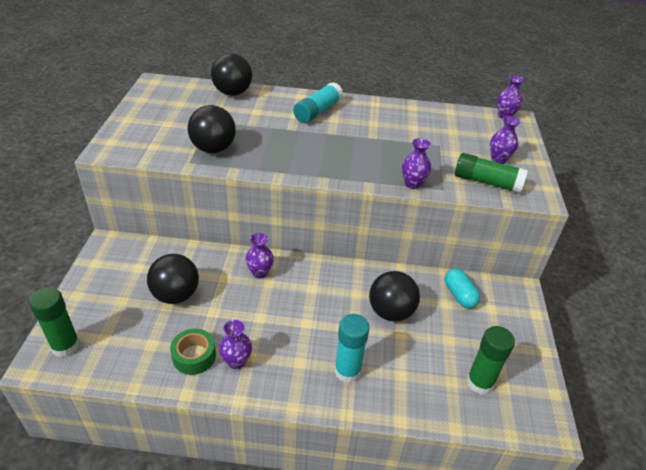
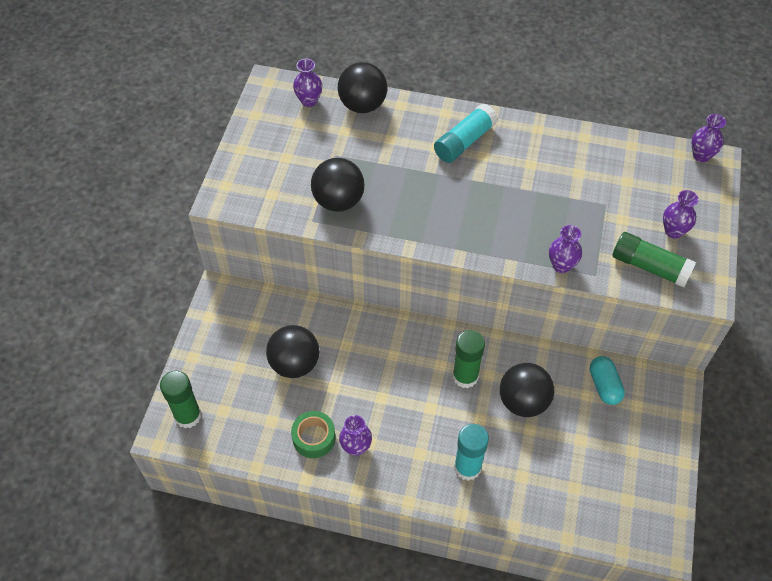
camera: 10 degrees right, 15 degrees up
(260, 273) = (384, 341): purple vase -> purple vase (309, 101)
(480, 382) = (603, 492): green glue stick -> green glue stick (465, 376)

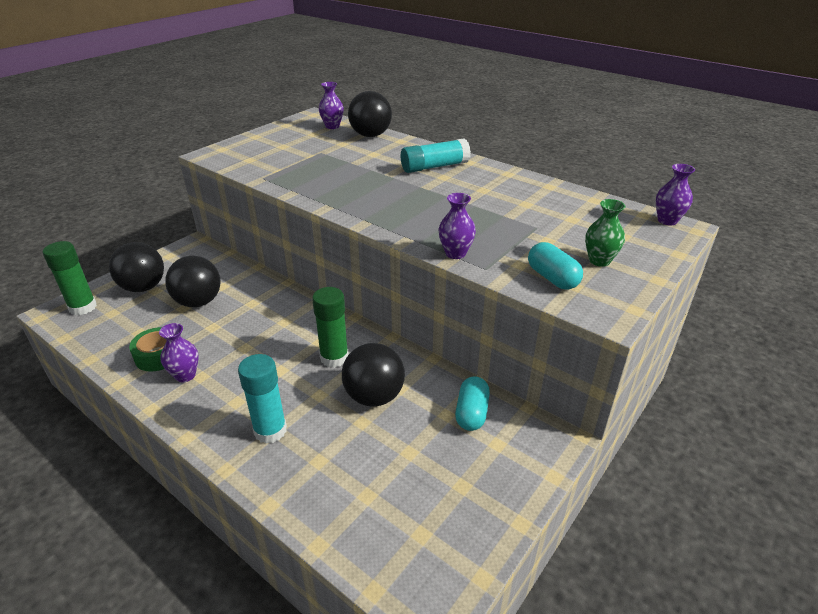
camera: 25 degrees right, 20 degrees down
(338, 201) = (295, 173): black ball -> black ball (143, 287)
(650, 267) = (552, 278): green glue stick -> turquoise capsule
(673, 231) = (599, 261): purple vase -> green vase

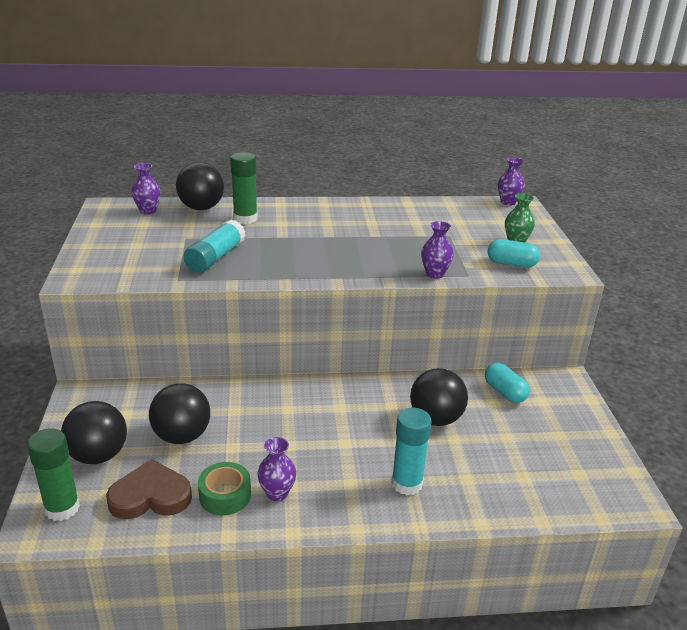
camera: 45 degrees left, 5 degrees down
(126, 329) = (150, 496): none -> brown heart
(334, 357) = (369, 411): green glue stick -> green glue stick (245, 219)
(434, 167) = (306, 217): turquoise glue stick -> turquoise glue stick (215, 257)

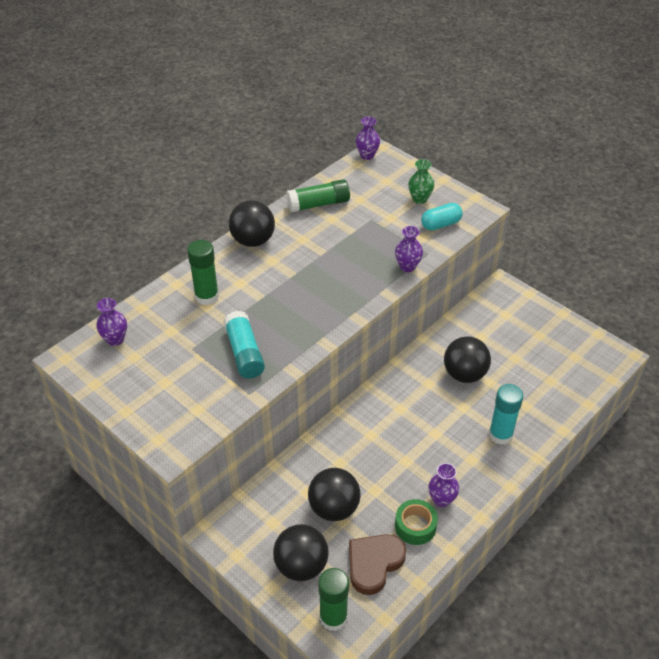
camera: 40 degrees left, 15 degrees up
(201, 208) = (154, 307): black ball -> black ball (253, 241)
(418, 210) = (318, 204): none -> green glue stick
(504, 392) = (479, 323): turquoise capsule -> none

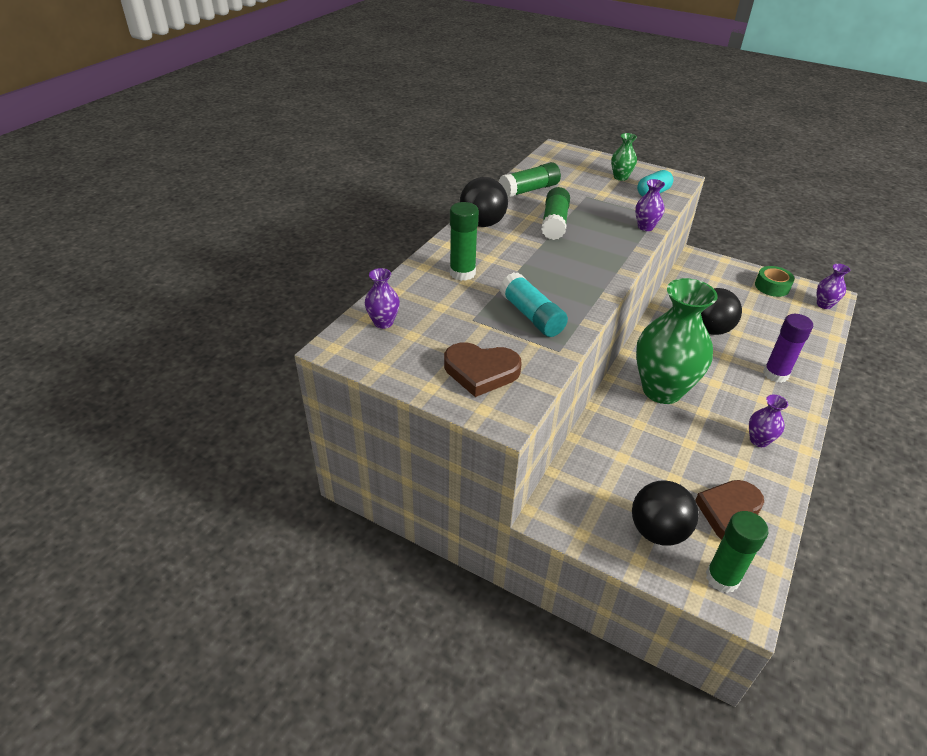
camera: 15 degrees left, 5 degrees down
(173, 403) = (481, 371): none -> brown heart
(321, 249) = (554, 223): none -> green glue stick
(334, 508) = (658, 467): black ball -> none
(367, 155) = (551, 152): purple vase -> purple vase (824, 304)
(379, 432) = (662, 390): none -> green vase
(415, 526) = (749, 469): green tape -> green tape (772, 286)
(500, 434) = (775, 374): turquoise glue stick -> purple glue stick

